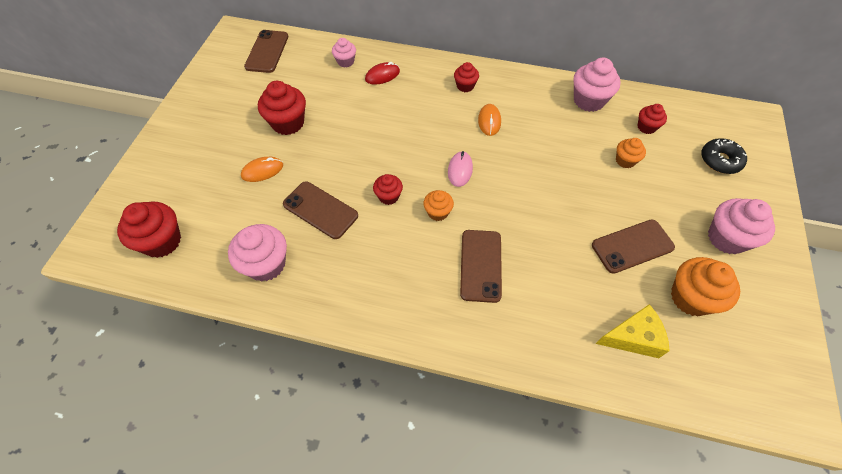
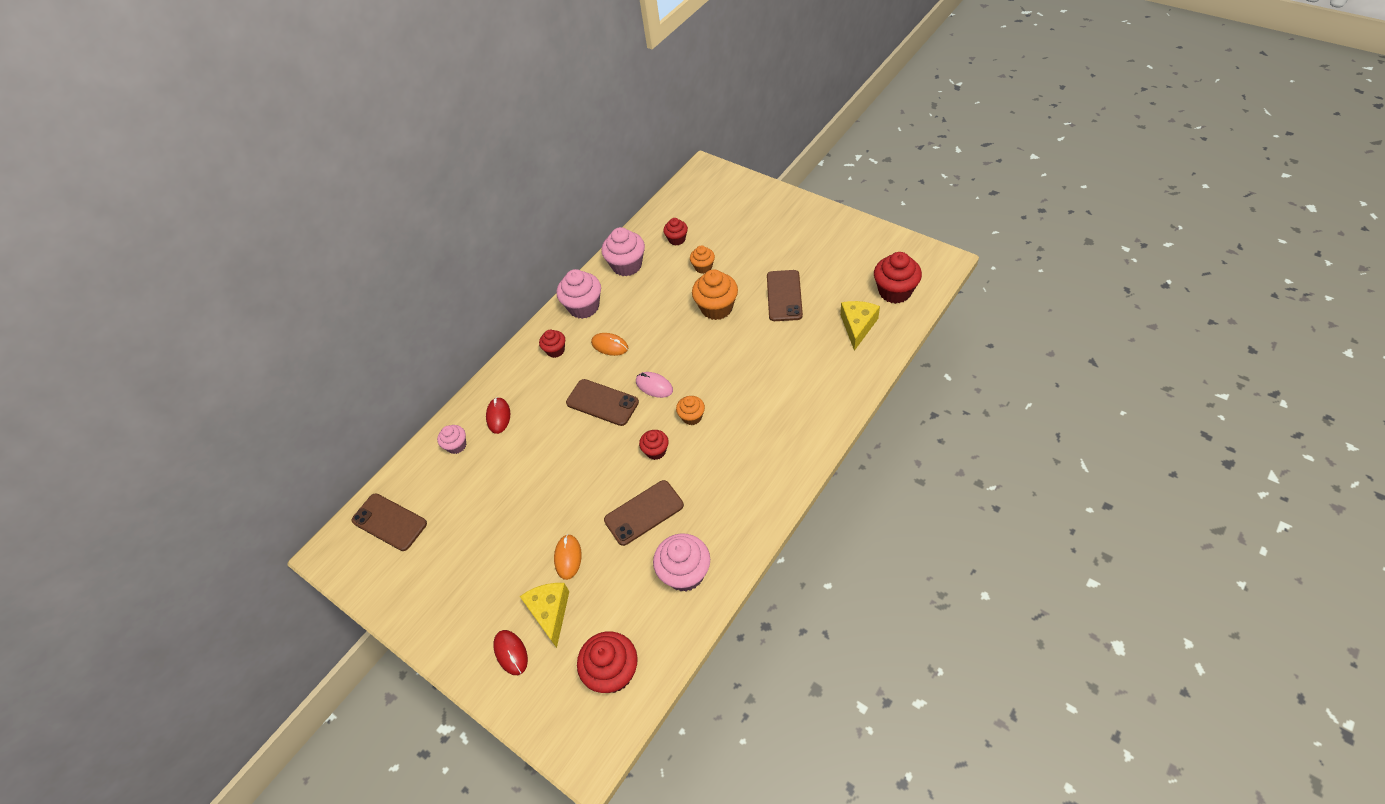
camera: 60 degrees left, 5 degrees down
(171, 165) = (511, 653): none -> red mouse
(210, 177) = (550, 612): none -> yellow cheese
(288, 123) = (515, 520): red cupcake -> red cupcake (895, 291)
(481, 265) = (758, 401): brown phone -> brown phone (602, 402)
(690, 298) = (840, 280): orange cupcake -> orange cupcake (716, 308)
(720, 160) = (733, 210): black donut -> none
(726, 238) = (801, 238): pink cupcake -> pink cupcake (584, 307)

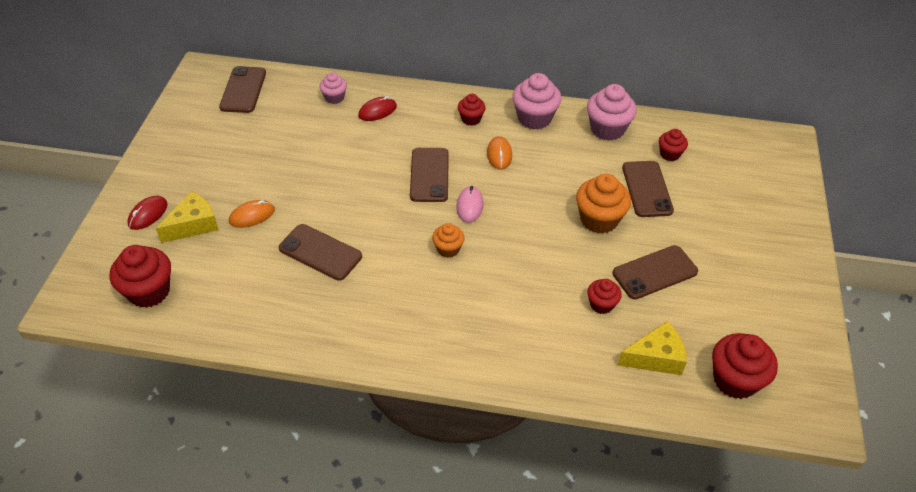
camera: 55 degrees right, 5 degrees down
(656, 451) = (393, 236): red cupcake -> red cupcake (601, 304)
(685, 573) = (266, 308): pink cupcake -> none
(703, 267) = (647, 189): orange cupcake -> brown phone

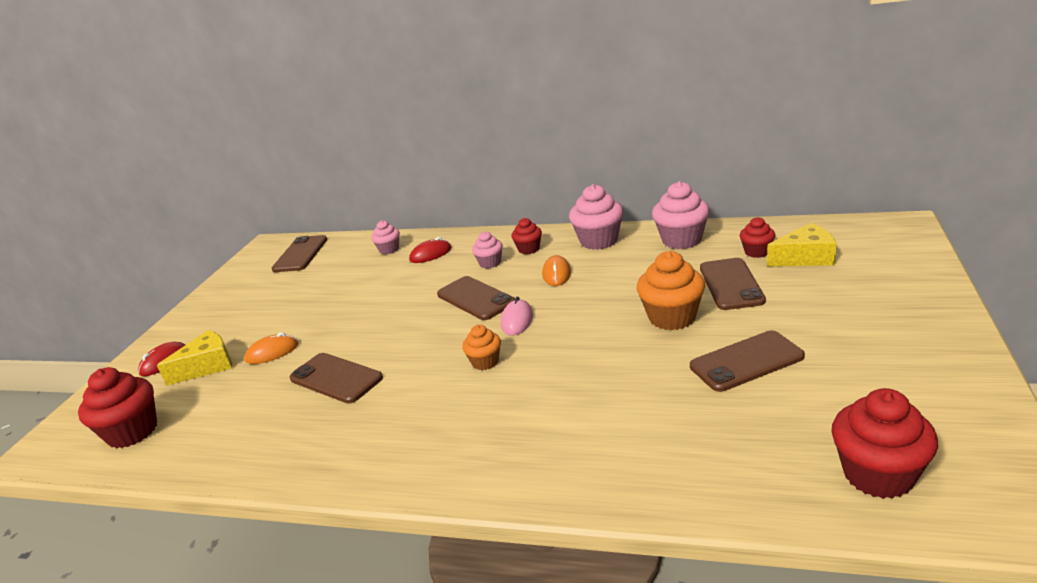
camera: 10 degrees right, 20 degrees down
(429, 175) = (475, 298): brown phone -> brown phone turned 45 degrees counterclockwise
(436, 132) = (490, 263): none -> pink cupcake
(601, 304) = (675, 401): red cupcake -> none
(655, 357) = (754, 455): yellow cheese -> yellow cheese (805, 257)

